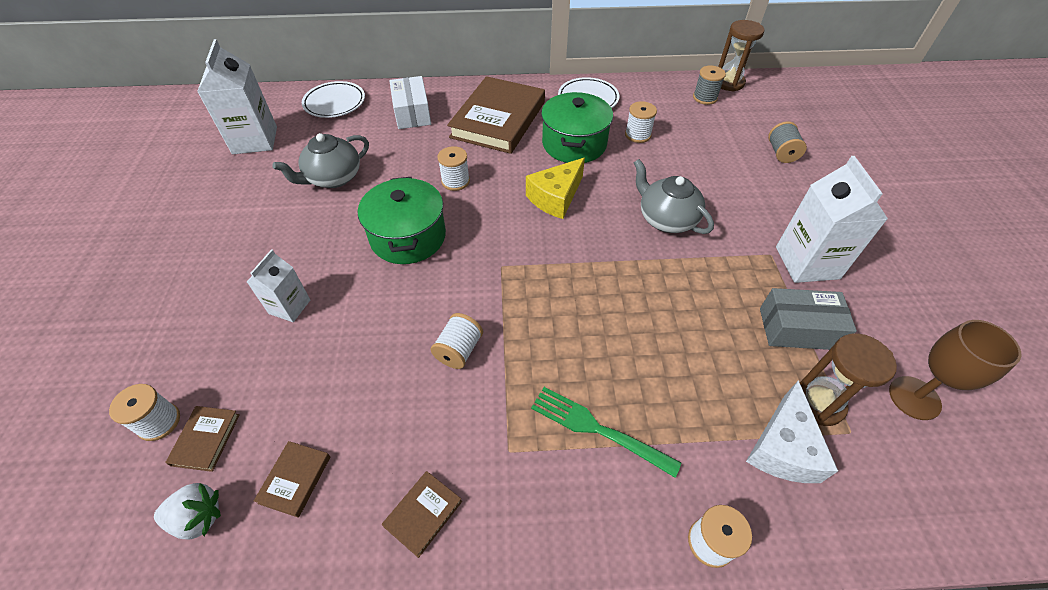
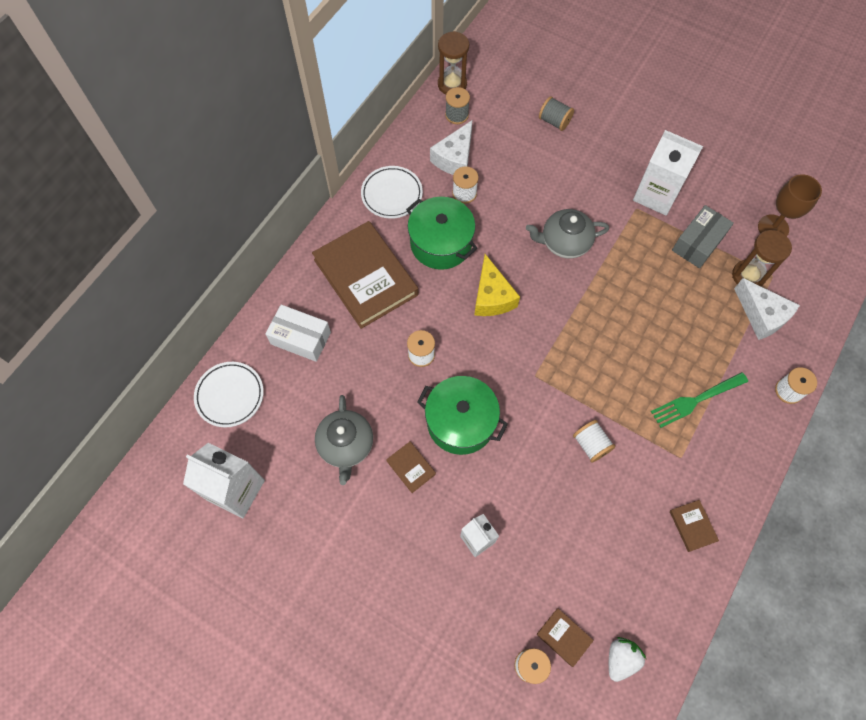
camera: 55 degrees left, 15 degrees up
(295, 479) = (628, 590): brown book -> brown book (411, 467)
(663, 115) = (455, 158): none -> white cheese

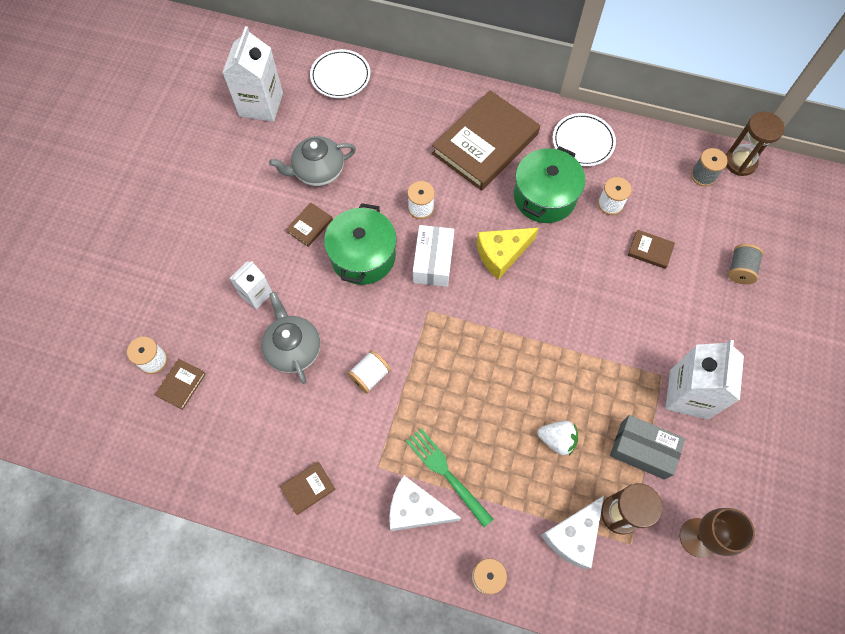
camera: 75 degrees right, 0 degrees up
(300, 338) = (408, 111): white box -> white box (433, 261)
(455, 158) = (648, 186): white cheese -> white cheese (416, 509)
(519, 178) = (650, 250): none -> brown book
(564, 242) = (588, 309): grey teapot -> grey teapot (293, 349)
(620, 658) = (169, 438): white strawberry -> white strawberry (557, 440)

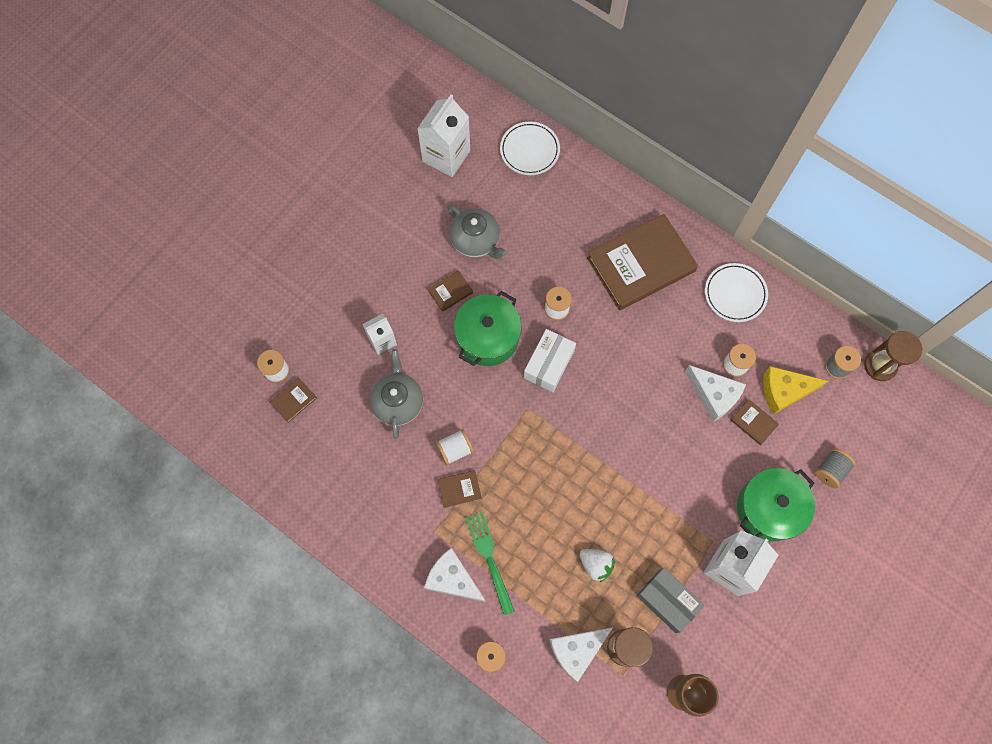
camera: 20 degrees right, 5 degrees up
(308, 488) = (370, 528): brown book -> brown book (459, 489)
(318, 171) = (476, 241): grey teapot -> grey teapot turned 135 degrees counterclockwise
(501, 254) = (613, 378): yellow cheese -> yellow cheese (784, 391)
(544, 196) = (676, 336): green pot -> green pot (768, 508)
(602, 238) = (714, 395): none -> white cheese

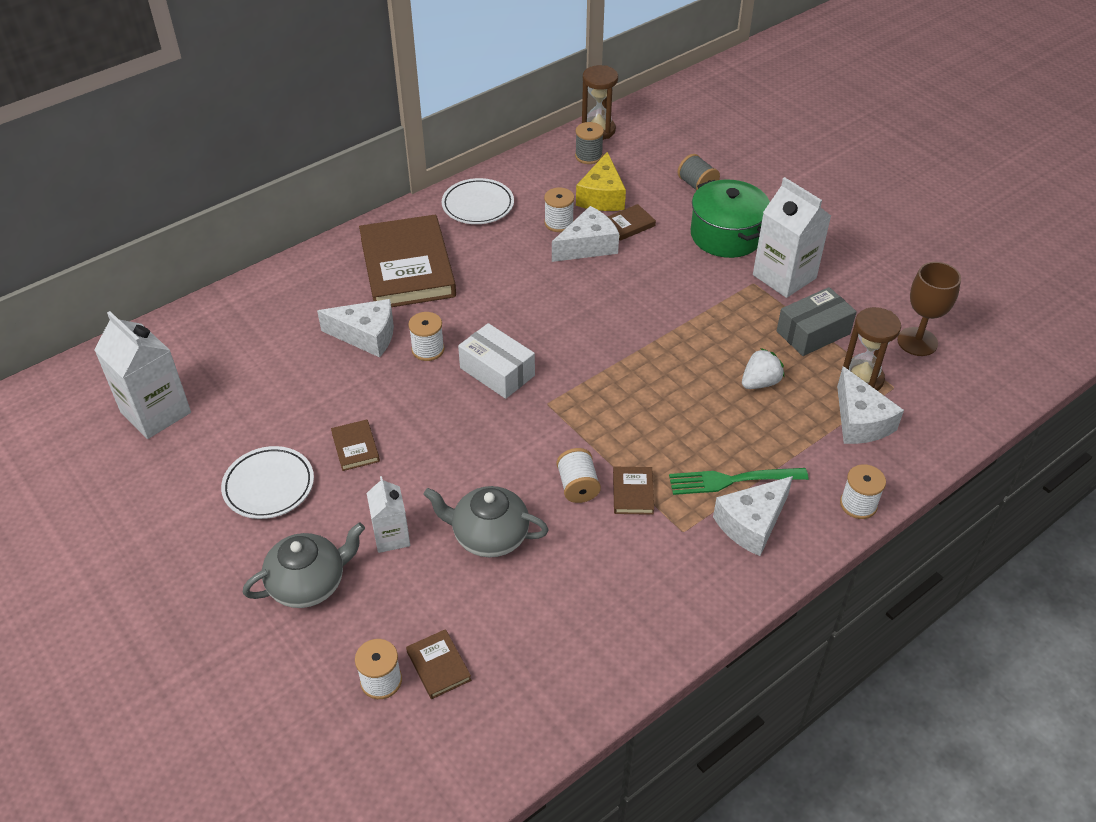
camera: 75 degrees left, 25 degrees down
(476, 241) = (296, 407): grey teapot -> grey teapot (309, 583)
(488, 337) = (436, 422): green pot -> none
(529, 150) = (202, 330): white plate -> white plate (269, 486)
(557, 261) = (366, 336): none -> white cheese

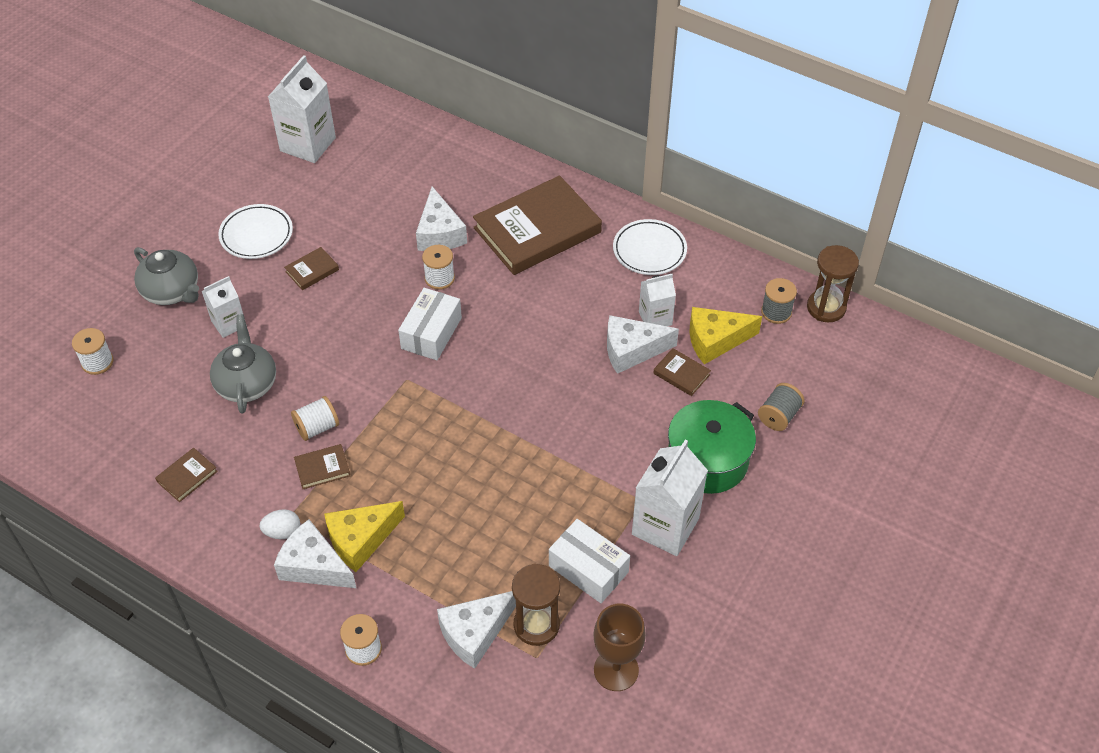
camera: 70 degrees right, 5 degrees up
(438, 666) = (117, 391): brown book -> brown book (187, 476)
(559, 223) = (655, 318): white spool -> white carton
(588, 246) = (632, 350): white cheese -> white cheese turned 135 degrees clockwise
(701, 541) = (282, 532): none -> white egg
(732, 480) = (361, 540): green fork -> yellow cheese
(760, 382) = (496, 536): white strawberry -> none
(813, 332) = (588, 569): grey box -> white box

